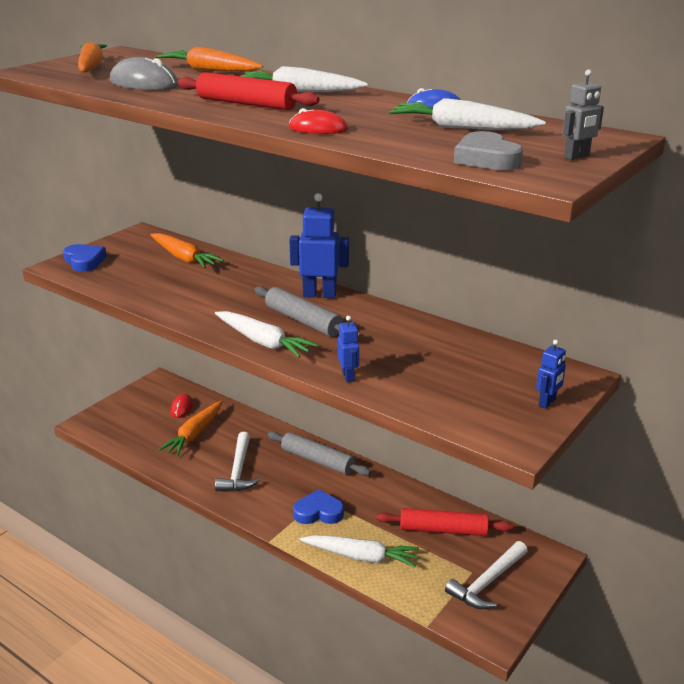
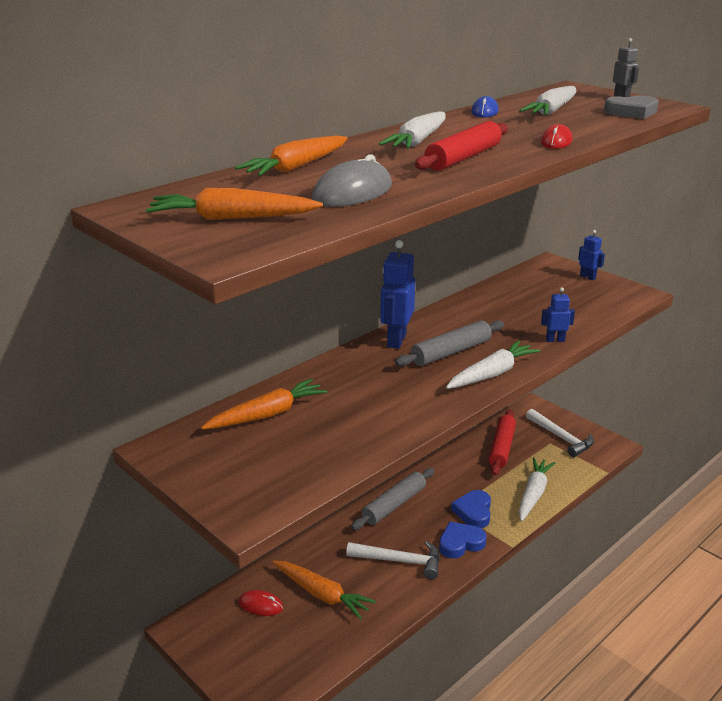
camera: 80 degrees left, 0 degrees up
(84, 261) = (241, 493): blue heart -> blue heart (460, 543)

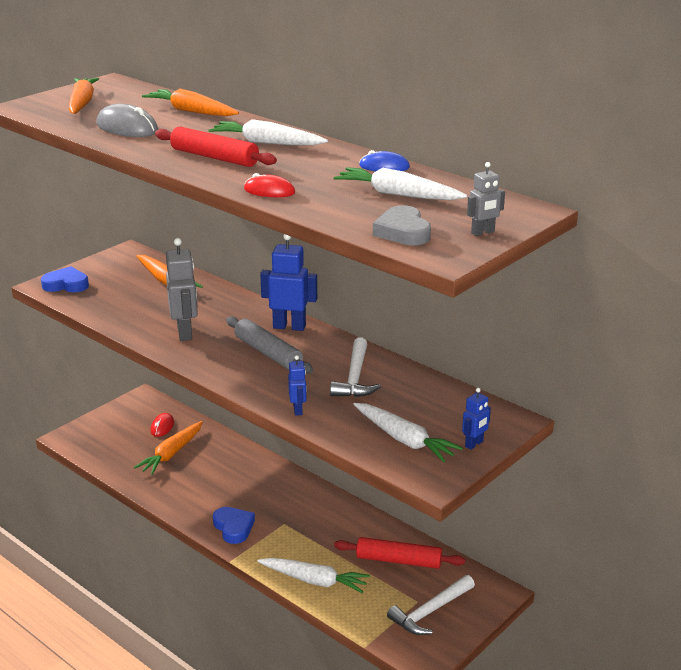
camera: 85 degrees right, 0 degrees up
(394, 505) = (288, 486): grey rolling pin -> none
(400, 561) = (210, 492): white hammer -> white hammer (355, 378)
(405, 398) = (185, 333): none -> grey robot
(473, 512) = (281, 537): blue heart -> blue heart (66, 284)
(492, 374) = (226, 372): white carrot -> white carrot (404, 440)

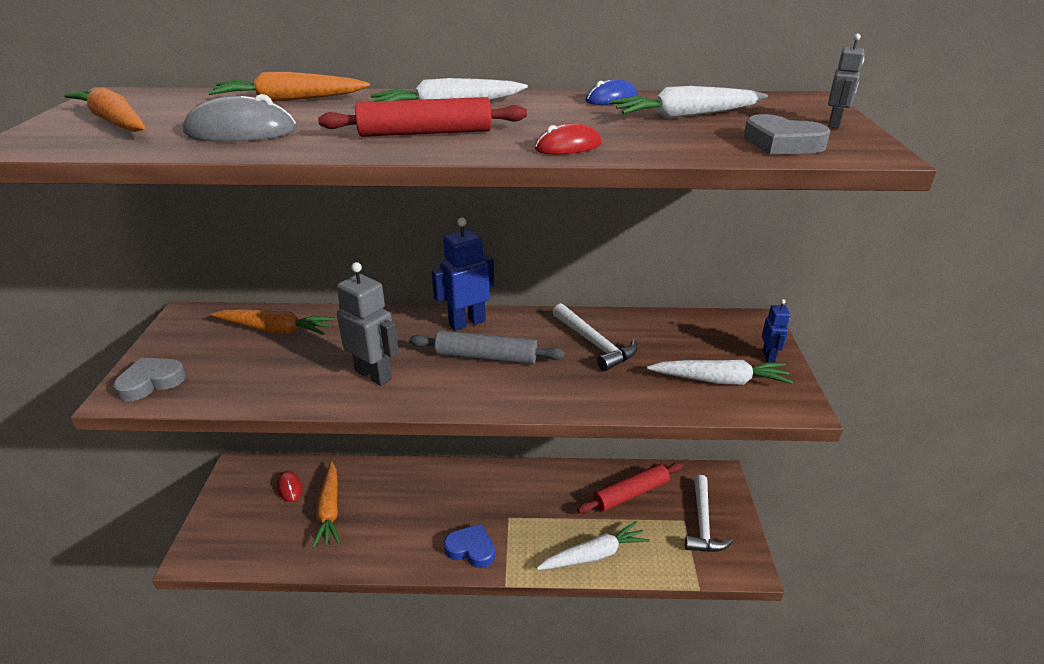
camera: 40 degrees left, 5 degrees up
(66, 284) = (151, 382): blue heart -> grey heart
(298, 410) = (598, 400): blue robot -> none

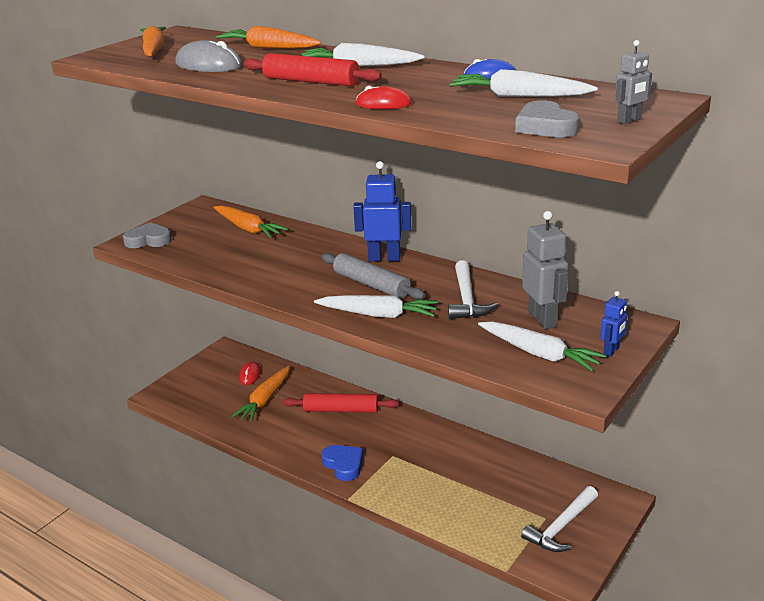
camera: 35 degrees right, 5 degrees down
(374, 375) = (281, 274): grey robot -> grey robot (543, 319)
(594, 555) = (438, 509): white carrot -> white carrot (378, 315)
(631, 494) = (515, 479): red rolling pin -> red rolling pin (341, 410)

